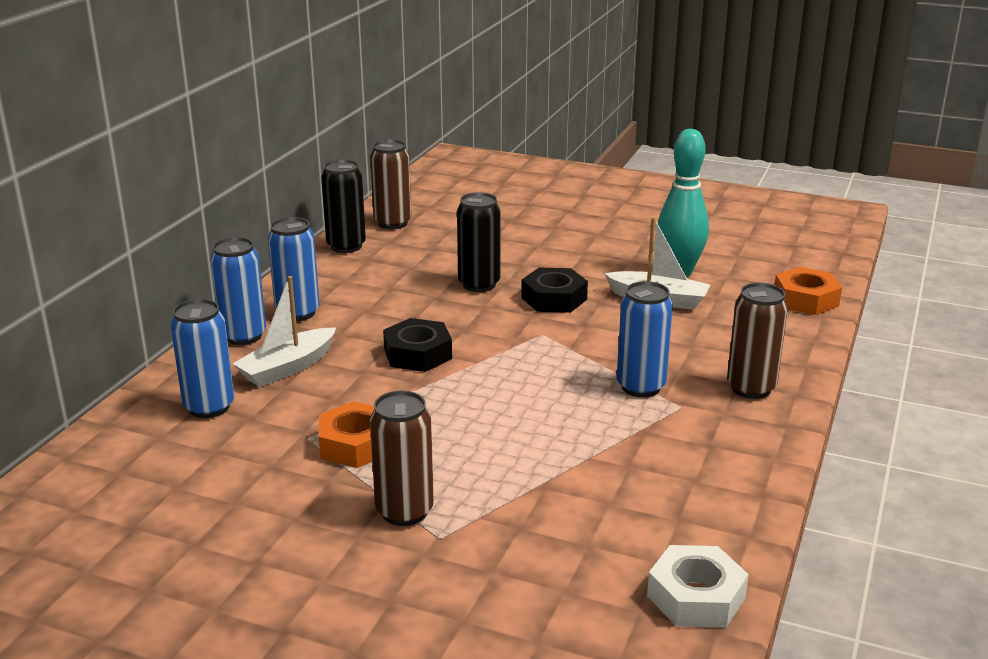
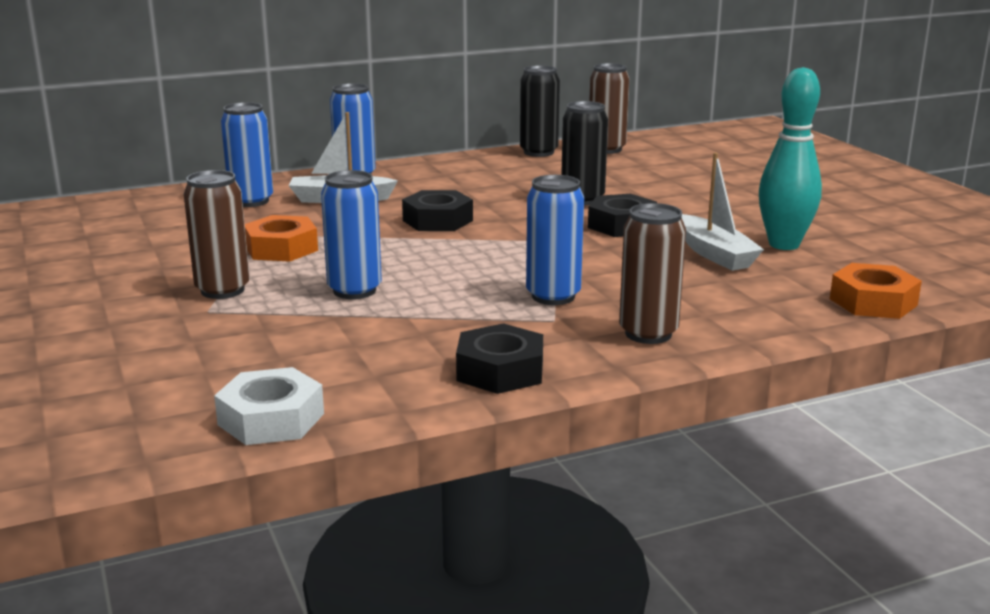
camera: 45 degrees right, 5 degrees down
(297, 313) = (416, 175): blue can -> blue can (354, 290)
(736, 468) = (500, 371): none -> black nut

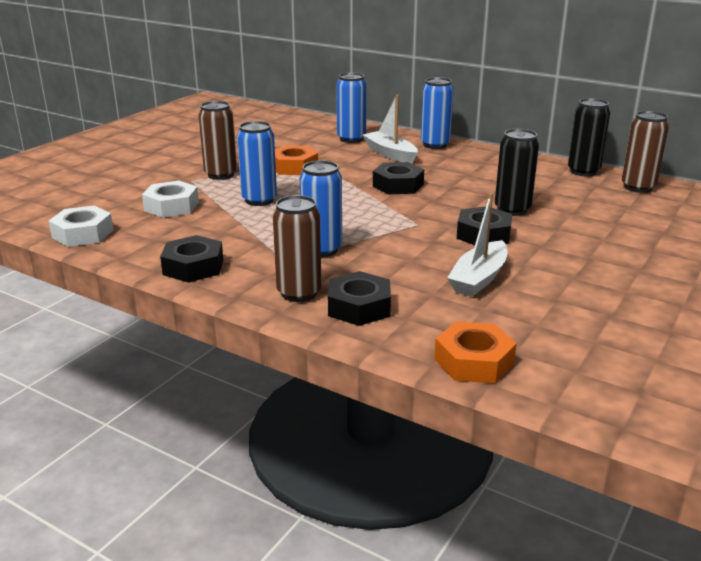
camera: 55 degrees right, 5 degrees up
(278, 342) = (171, 206): none -> white nut
(715, 316) = (359, 307): none -> black nut
(784, 244) = (544, 298): turquoise bowling pin -> none

